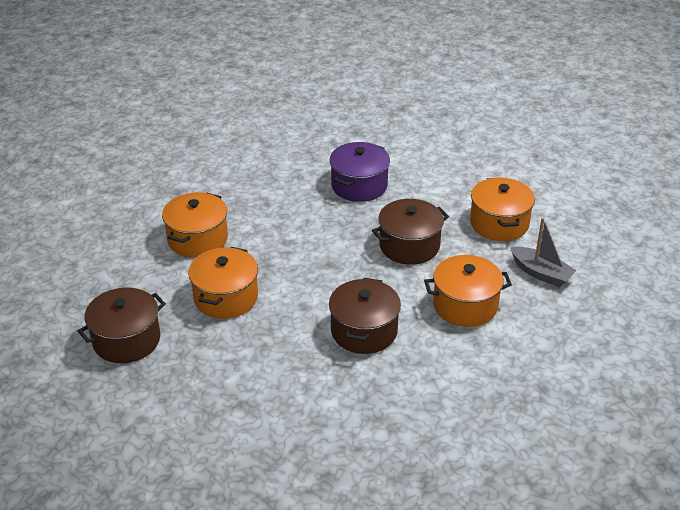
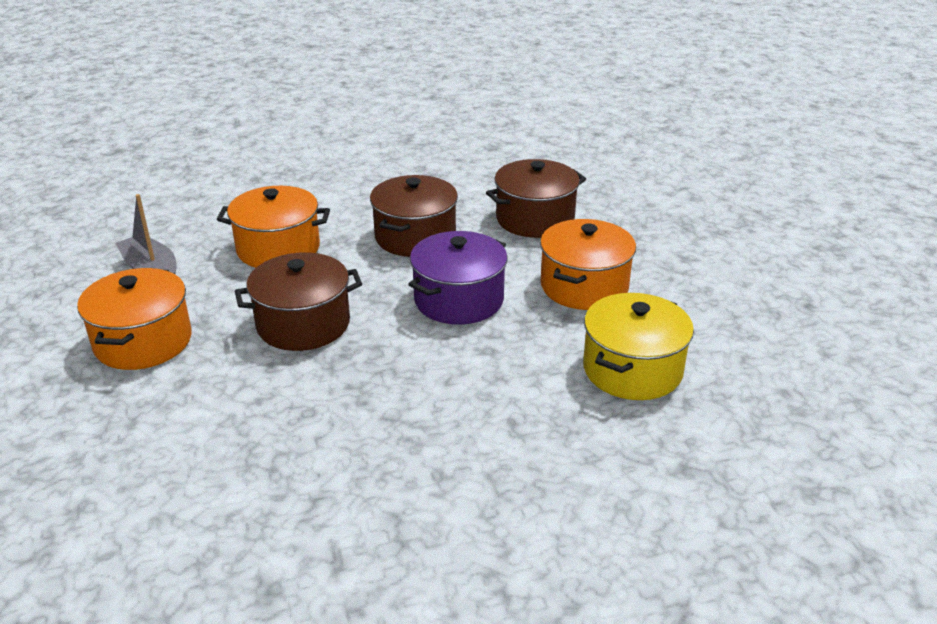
camera: 170 degrees left, 5 degrees down
(126, 340) = (706, 255): brown pot -> brown pot (535, 219)
(197, 239) = (632, 369): orange pot -> yellow pot
(359, 186) = (330, 438): purple pot -> purple pot (459, 300)

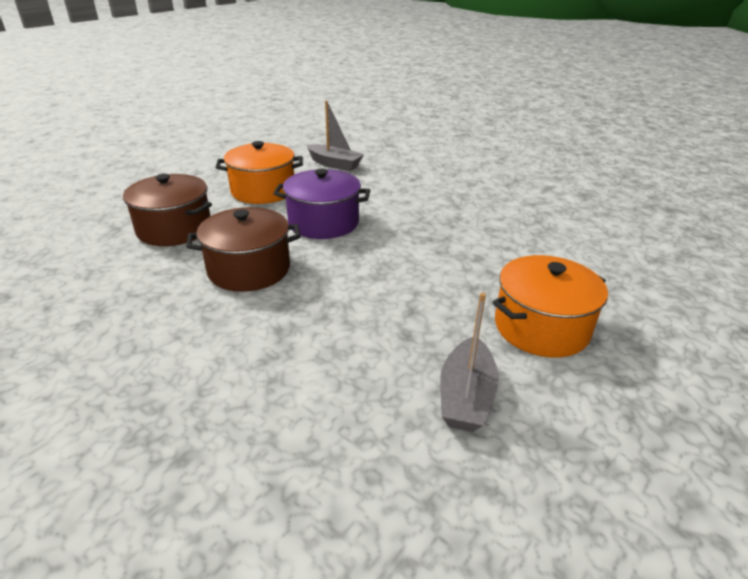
camera: 125 degrees left, 0 degrees up
(278, 249) = (338, 333): orange pot -> none
(303, 324) = (422, 266): brown pot -> none
(632, 369) = (334, 164): yellow pot -> grey boat

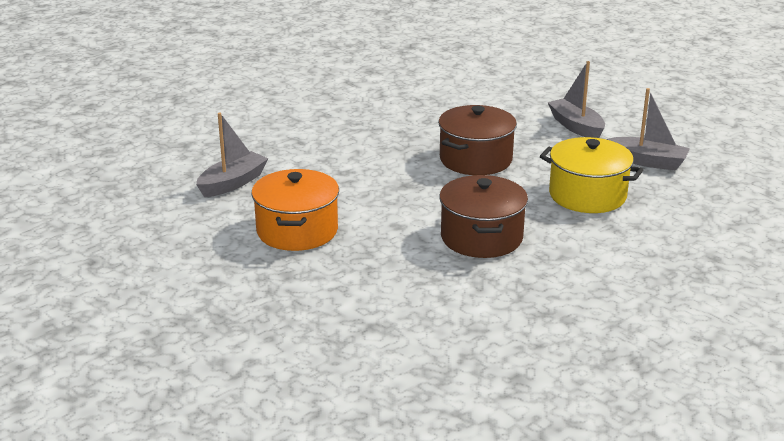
camera: 80 degrees left, 5 degrees down
(174, 229) = (384, 285): brown pot -> brown pot (475, 159)
(323, 222) = (393, 197): purple pot -> none
(349, 337) = (587, 195): none -> yellow pot
(541, 327) = (576, 127): orange pot -> grey boat

